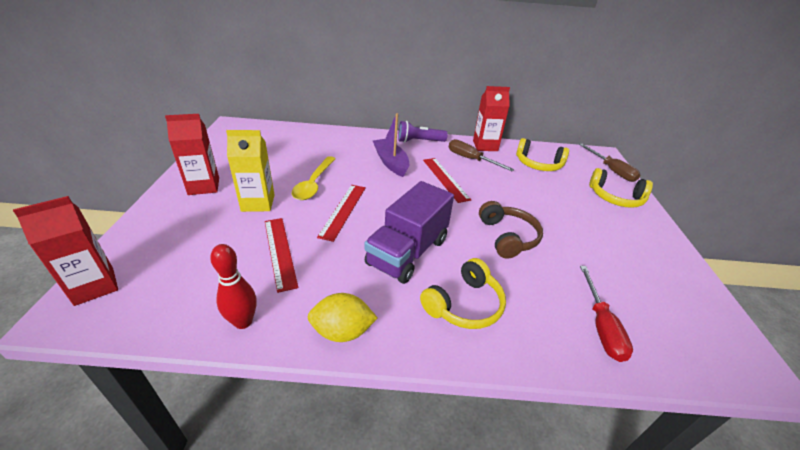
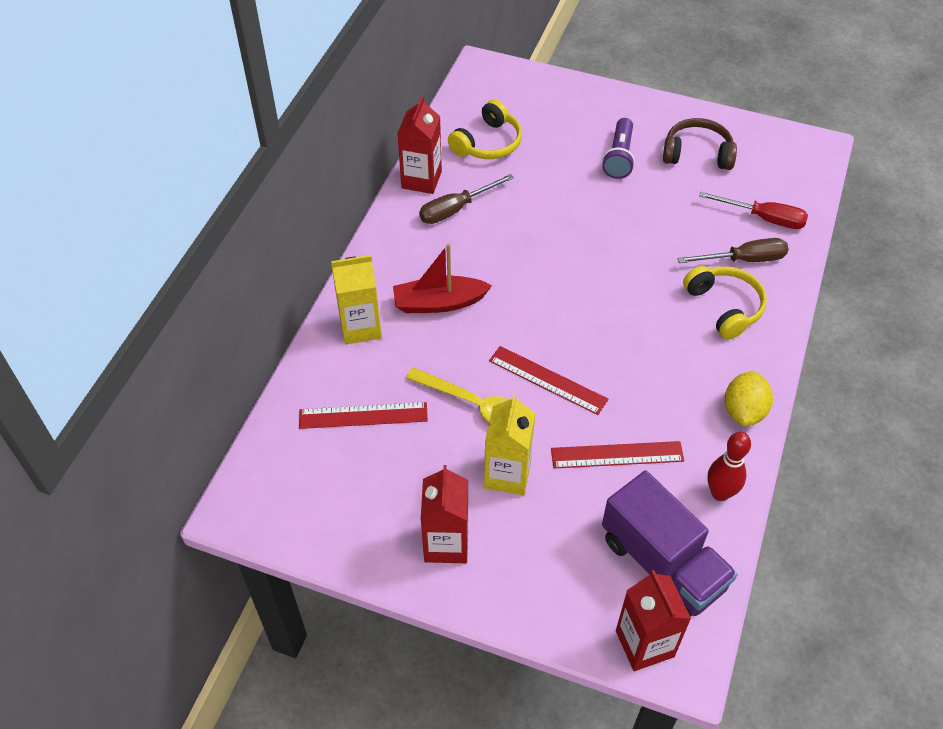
camera: 70 degrees left, 15 degrees up
(360, 141) = (360, 327): none -> yellow carton
(391, 162) = (439, 303): purple boat -> red boat
(408, 252) = (640, 332): purple truck -> purple truck (662, 563)
(419, 141) = (384, 252): purple flashlight -> purple flashlight (619, 157)
(445, 179) = (499, 253): red ruler -> red ruler (363, 415)
(508, 237) = (631, 235): brown headphones -> brown headphones (697, 154)
(611, 170) = (522, 80): brown screwdriver -> brown screwdriver (744, 260)
(615, 197) = (580, 107): yellow headphones -> none

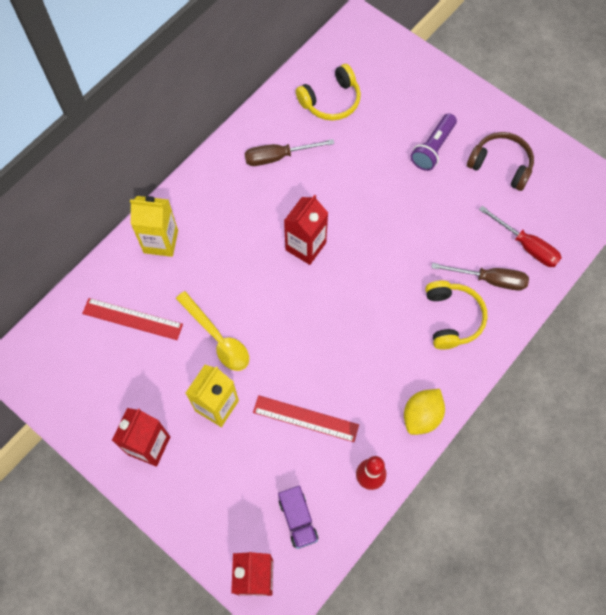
camera: 20 degrees right, 15 degrees up
(421, 180) = (262, 120): red carton -> red carton (305, 246)
(439, 303) = (229, 239): red boat -> none
(547, 380) = (282, 336): red ruler -> none
(662, 563) = (298, 519): purple truck -> purple truck, size x0.54

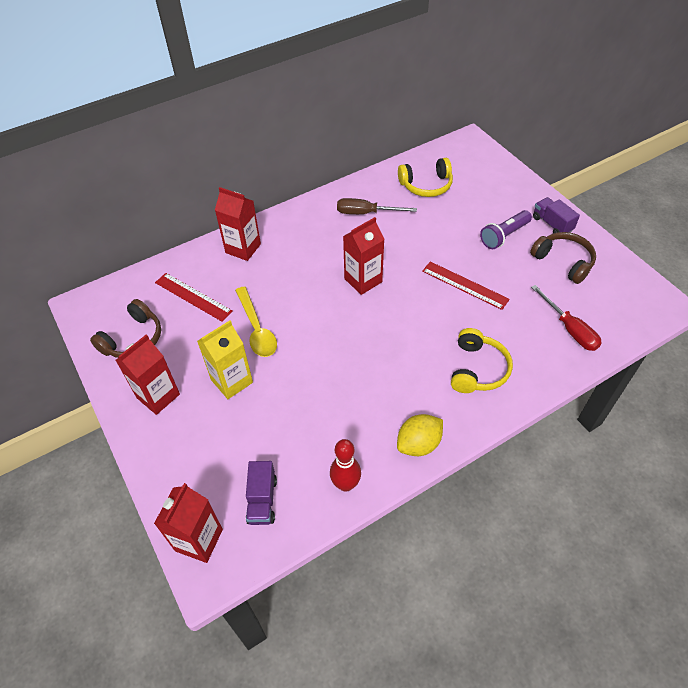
camera: 20 degrees right, 15 degrees down
(91, 389) = (133, 339): none -> brown headphones
(161, 241) = (243, 248): yellow carton -> red carton
(305, 418) = (306, 414): red ruler -> red ruler (464, 285)
(477, 119) = (552, 224): none -> purple truck
(490, 280) = (525, 347): brown screwdriver -> none

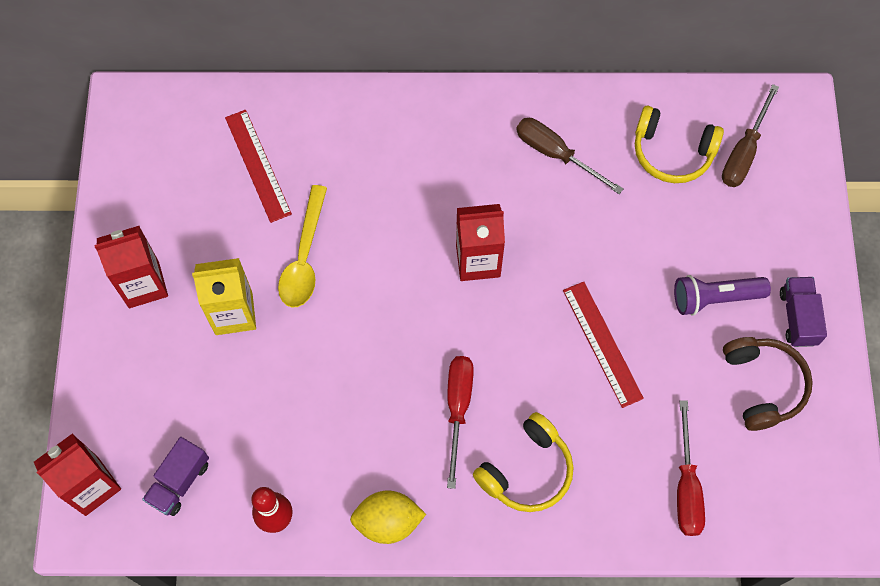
camera: 30 degrees right, 15 degrees up
(133, 339) = (157, 189): brown headphones -> none
(243, 248) = (360, 123): red carton -> none
(411, 359) = (458, 408): none -> red screwdriver
(461, 169) = (744, 152): none -> brown screwdriver

